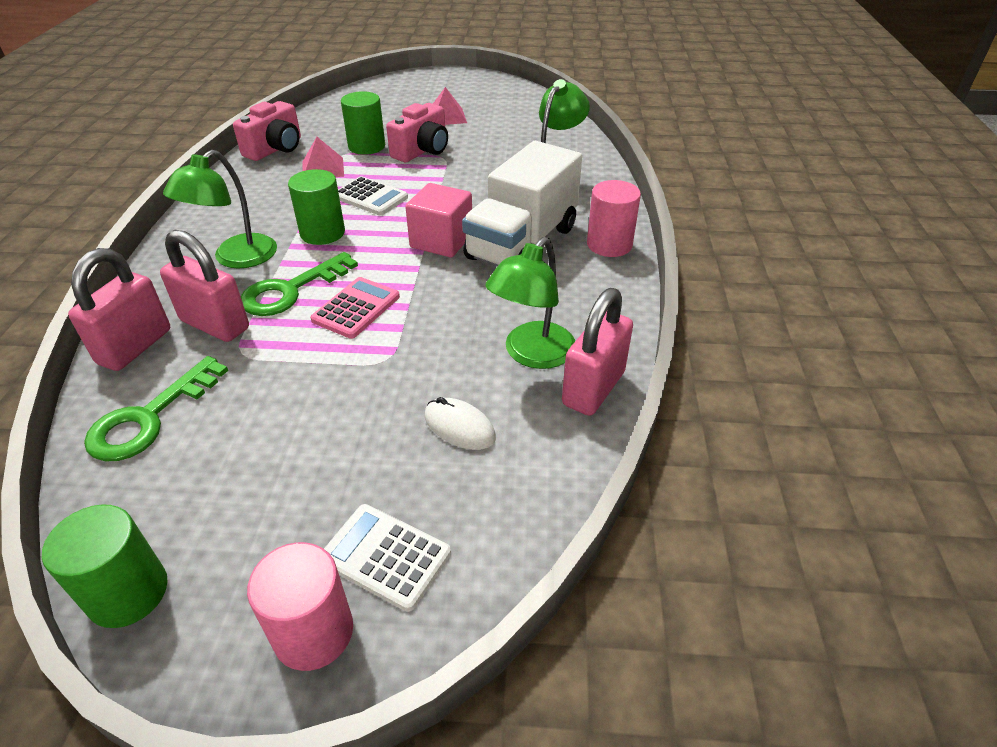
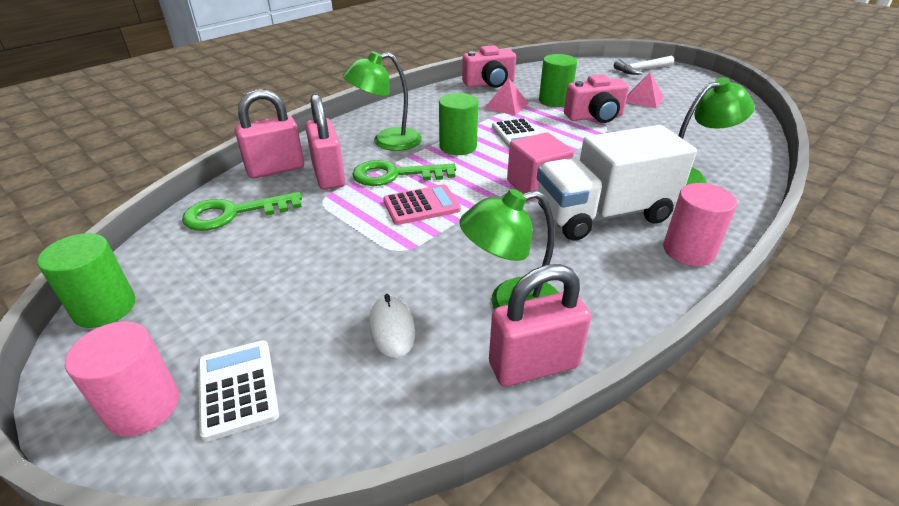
camera: 40 degrees right, 5 degrees down
(415, 84) = (641, 70): none -> white hammer

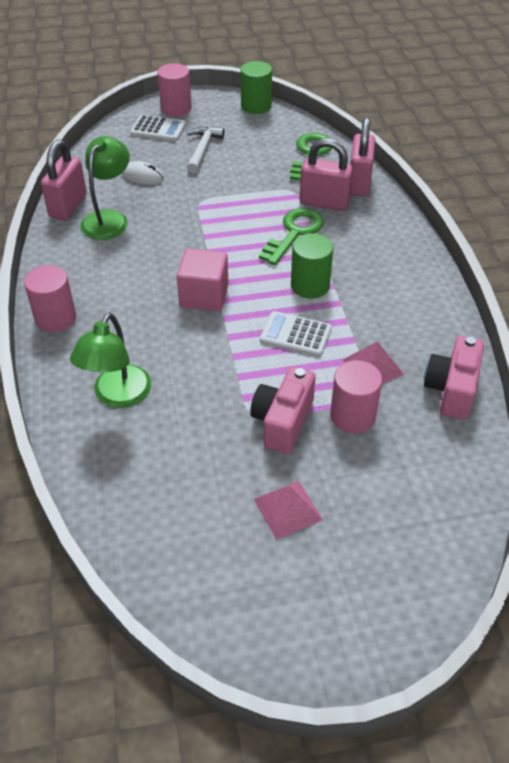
camera: 125 degrees right, 10 degrees up
(387, 141) = (358, 250): green lamp -> none
(421, 205) = (239, 228): pink calculator -> none
(554, 101) = (352, 416): green cylinder -> pink cylinder
(603, 215) = (133, 306): white truck -> none
(641, 70) = (384, 605): white hammer -> white hammer (203, 149)

